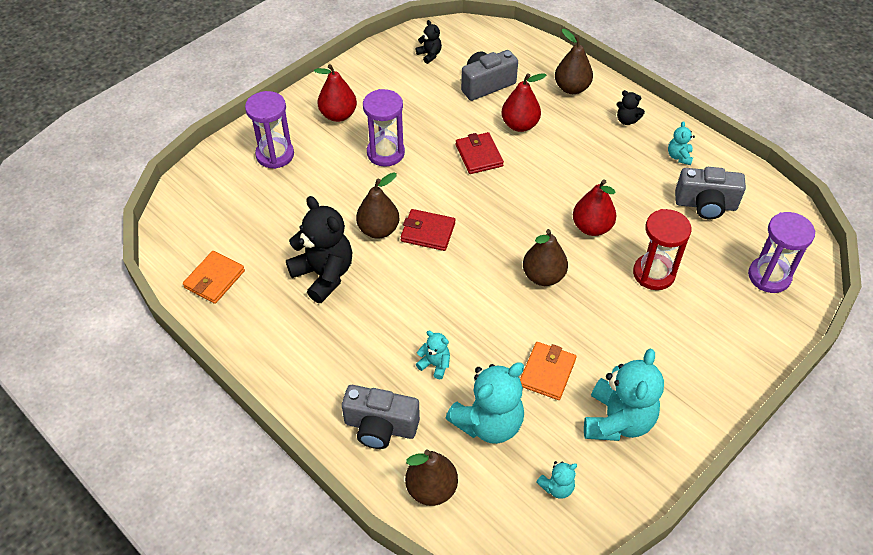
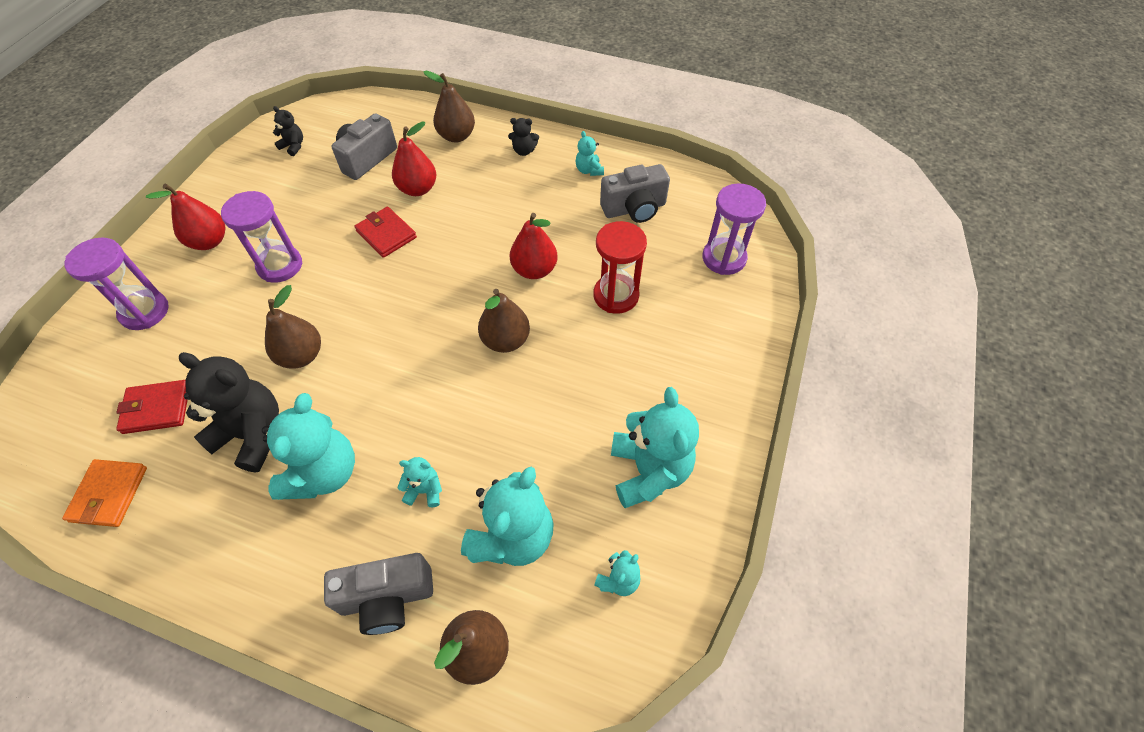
camera: 25 degrees left, 5 degrees up
(365, 322) = (323, 473): none -> turquoise teddy bear
(428, 232) = (360, 338): red wallet -> red wallet (157, 409)
(547, 372) = (553, 447): orange wallet -> none

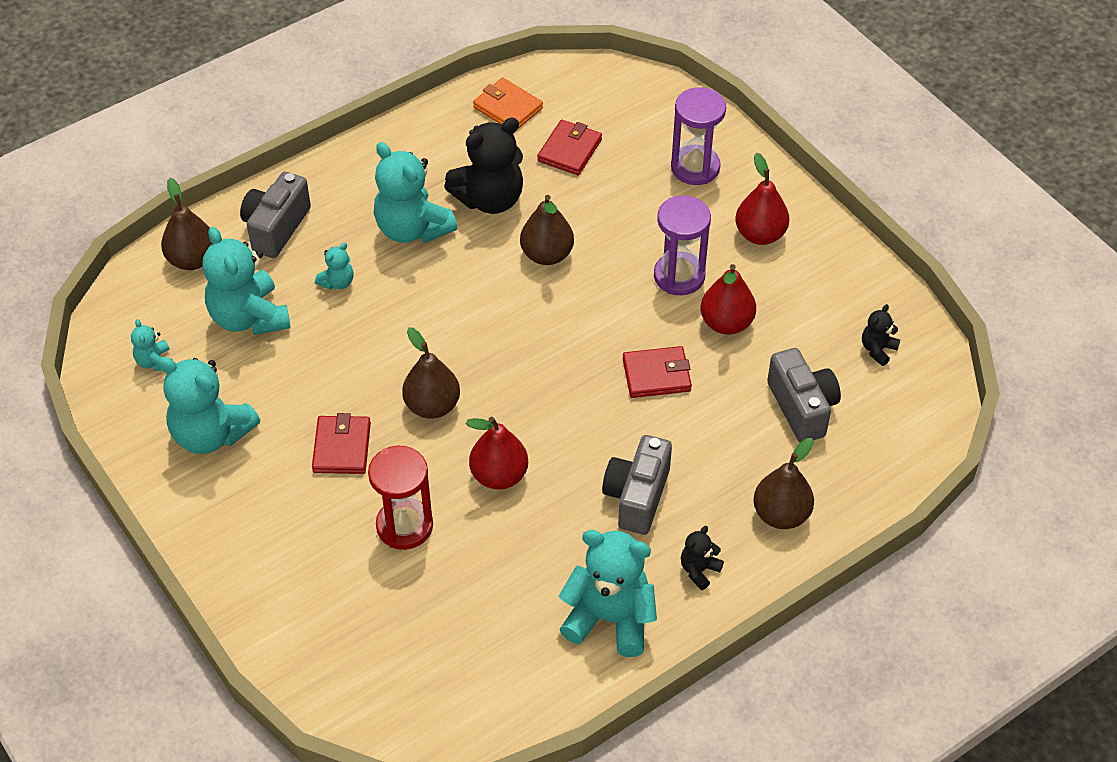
camera: 125 degrees right, 5 degrees down
(293, 146) = (877, 349): black teddy bear -> black teddy bear turned 150 degrees clockwise
(418, 189) = (709, 432): red pear -> red pear (726, 323)
(586, 372) = (342, 447): none -> red wallet
(589, 170) = (610, 618): turquoise teddy bear -> turquoise teddy bear, size x2.12
(634, 209) = (508, 624): grey camera -> grey camera (637, 496)
(724, 258) = (363, 661): purple hourglass -> none

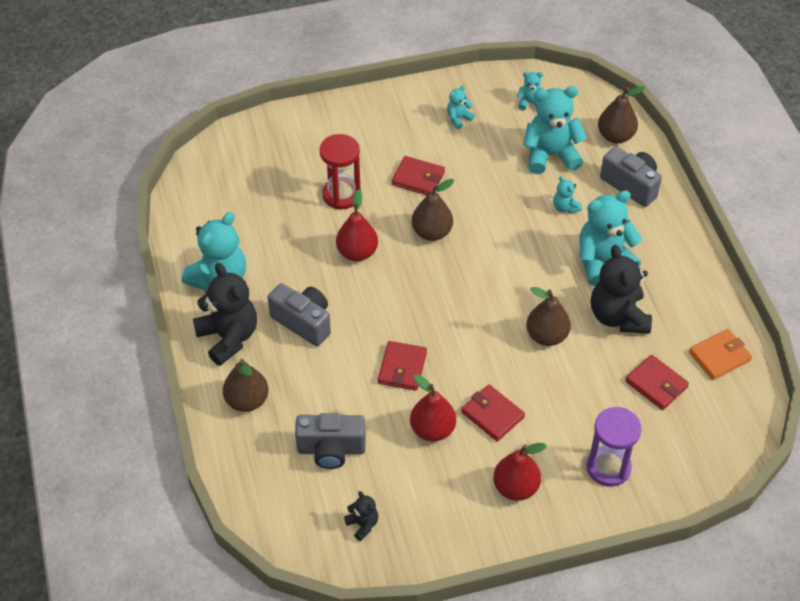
camera: 110 degrees right, 0 degrees up
(211, 434) = (458, 119): turquoise teddy bear -> turquoise teddy bear, size x0.47
(679, 276) = (492, 415): purple hourglass -> red wallet
(699, 570) = (228, 337): black teddy bear -> black teddy bear, size x2.12

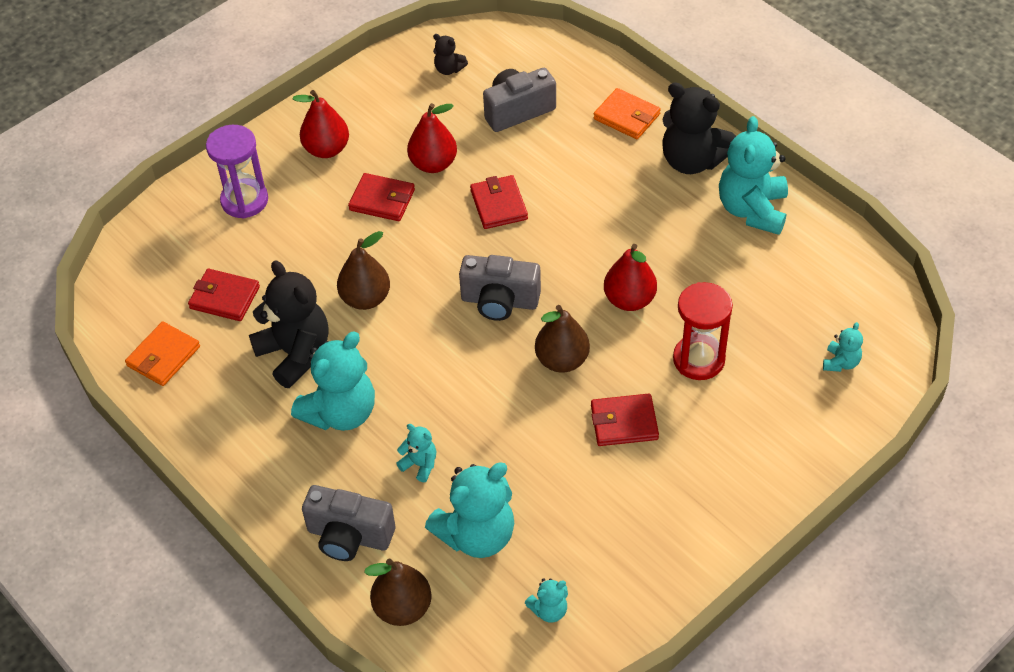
camera: 155 degrees right, 0 degrees up
(247, 400) = (627, 116): brown pear -> orange wallet
(303, 322) = (630, 205): grey camera -> grey camera (499, 301)
(458, 119) = (630, 536): turquoise teddy bear -> turquoise teddy bear (841, 362)

